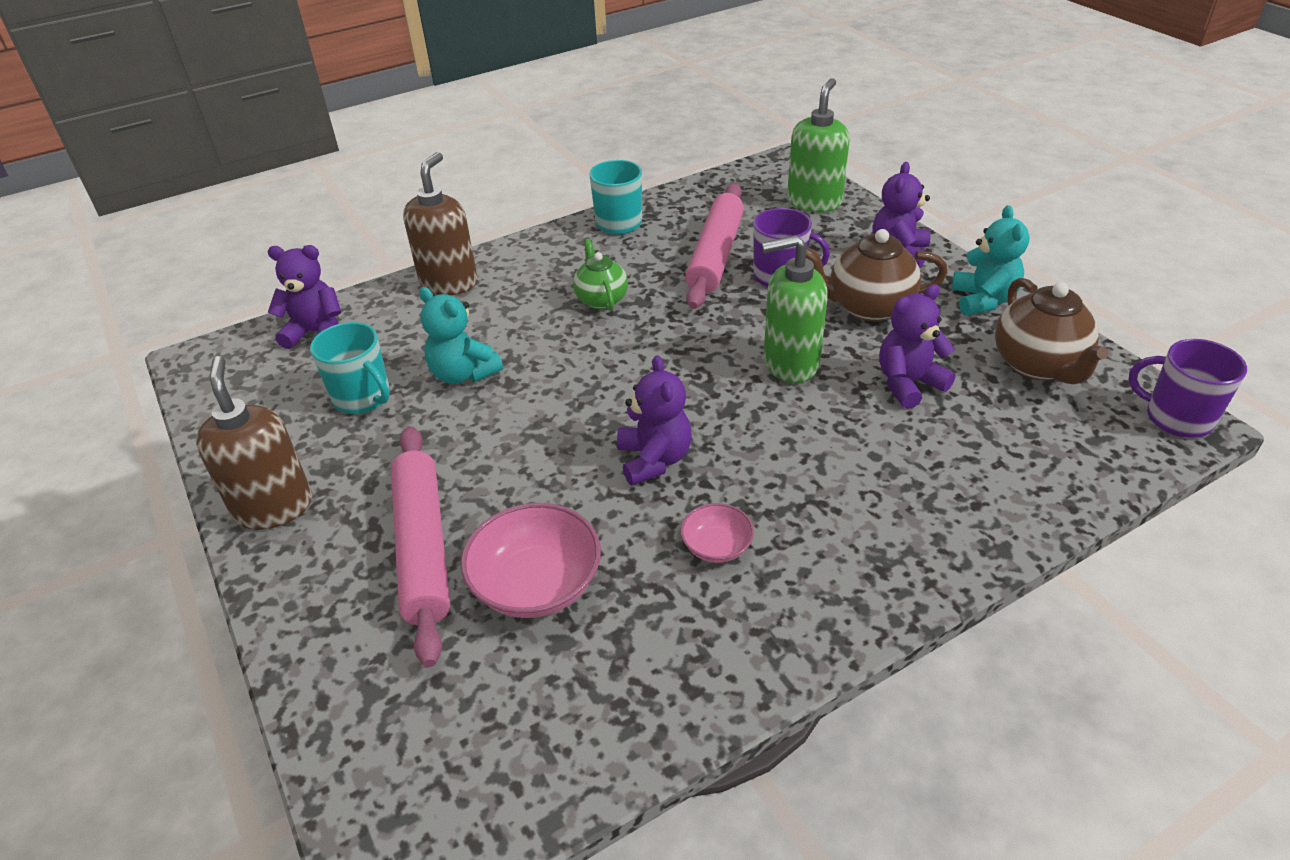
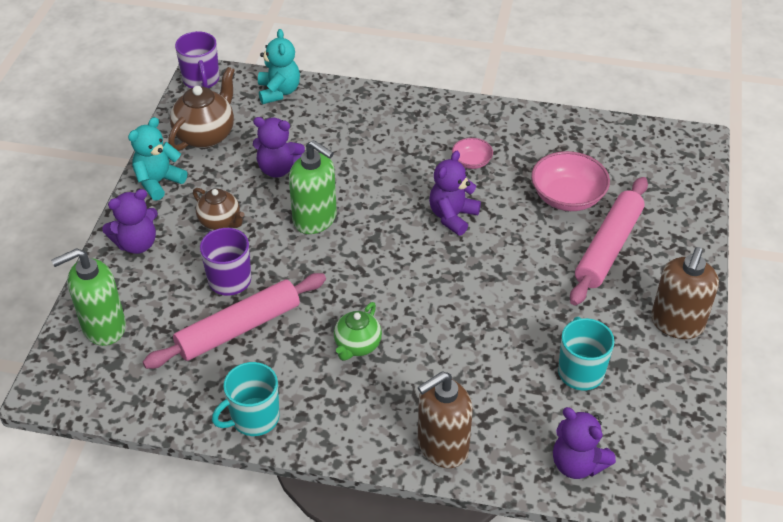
camera: 140 degrees left, 5 degrees up
(463, 374) = (503, 346): turquoise teddy bear -> turquoise teddy bear (279, 92)
(867, 307) = (220, 222): brown teapot -> brown teapot, size x0.65

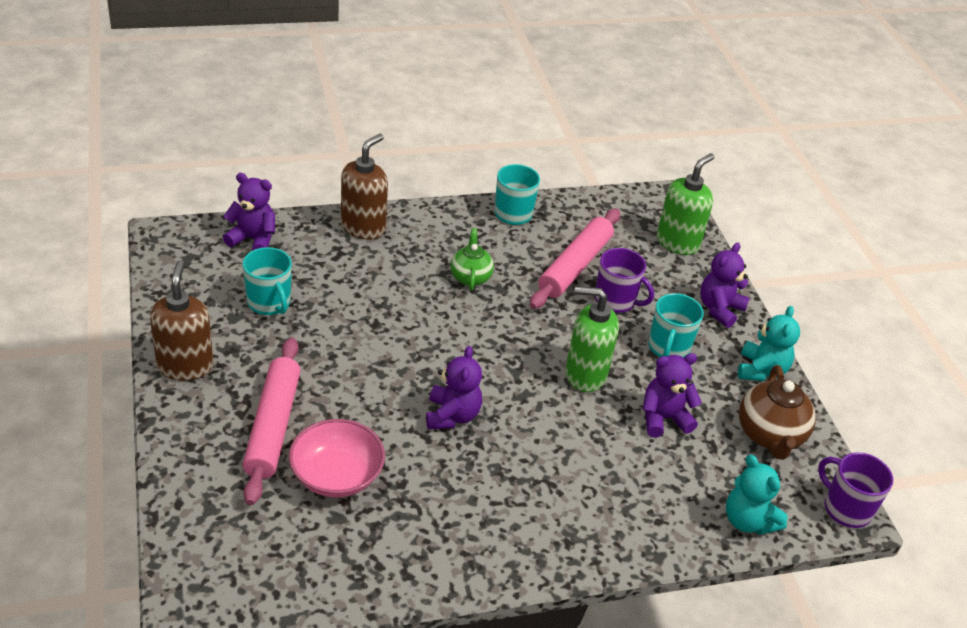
camera: 150 degrees right, 5 degrees down
(220, 222) = (668, 348): brown teapot -> turquoise mug
(471, 162) = (466, 490): pink bowl -> none

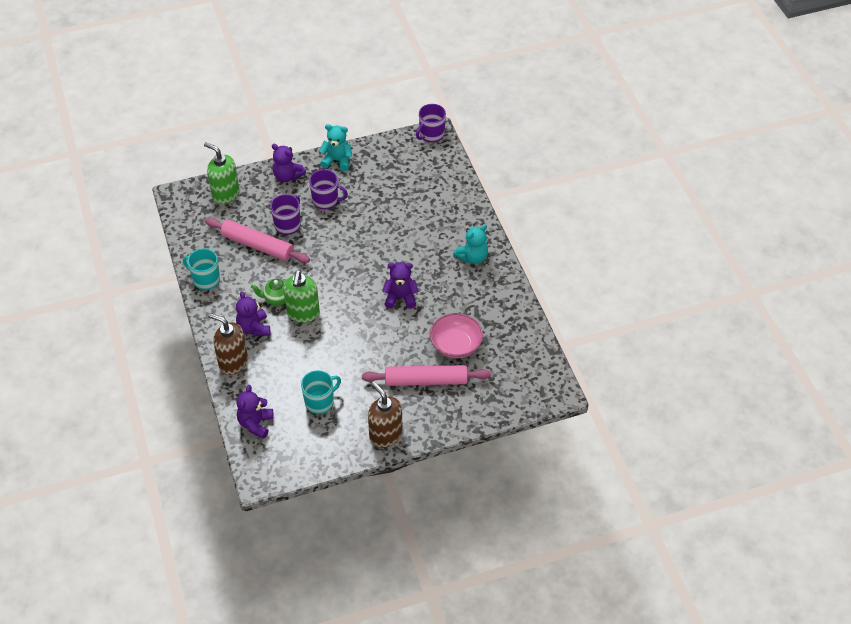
camera: 90 degrees left, 10 degrees up
(185, 366) = (385, 435): brown soap dispenser -> brown soap dispenser turned 60 degrees clockwise
(585, 374) = (355, 239): green soap dispenser -> green soap dispenser (303, 313)
(663, 418) = (383, 204): purple teddy bear -> purple teddy bear (254, 328)
(668, 348) = (326, 201): turquoise mug -> purple mug
(748, 520) = (447, 173): turquoise teddy bear -> turquoise teddy bear (472, 257)
(769, 436) = (387, 160): brown teapot -> none

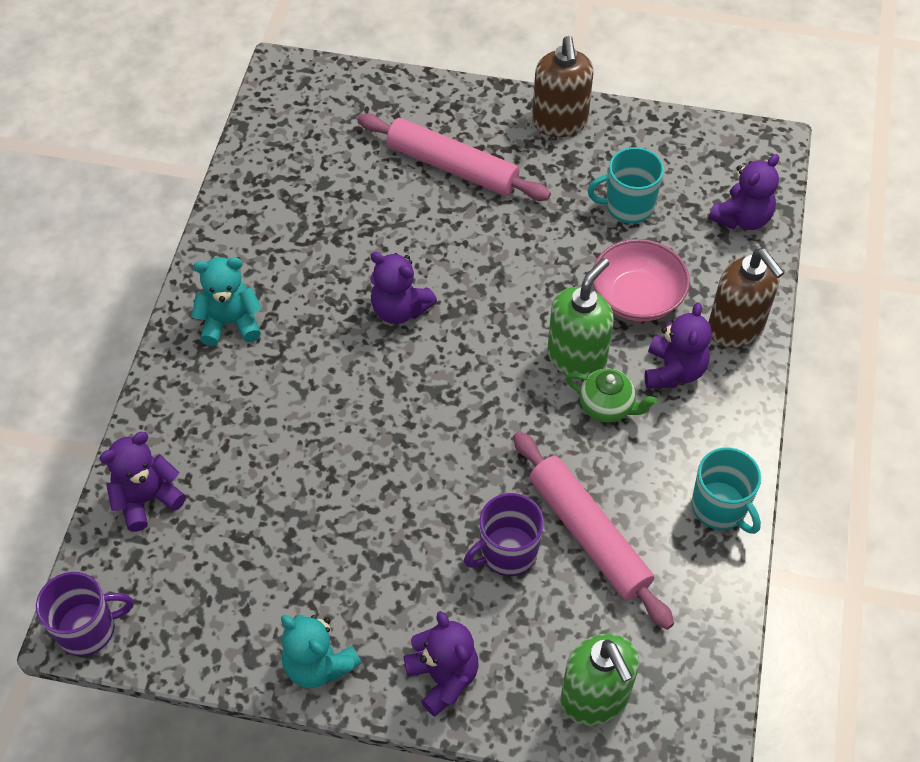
camera: 150 degrees left, 5 degrees up
(326, 201) = (403, 572): purple mug -> none
(447, 180) = (147, 499): none -> purple teddy bear
(456, 345) = (370, 196): pink bowl -> pink bowl (637, 297)

